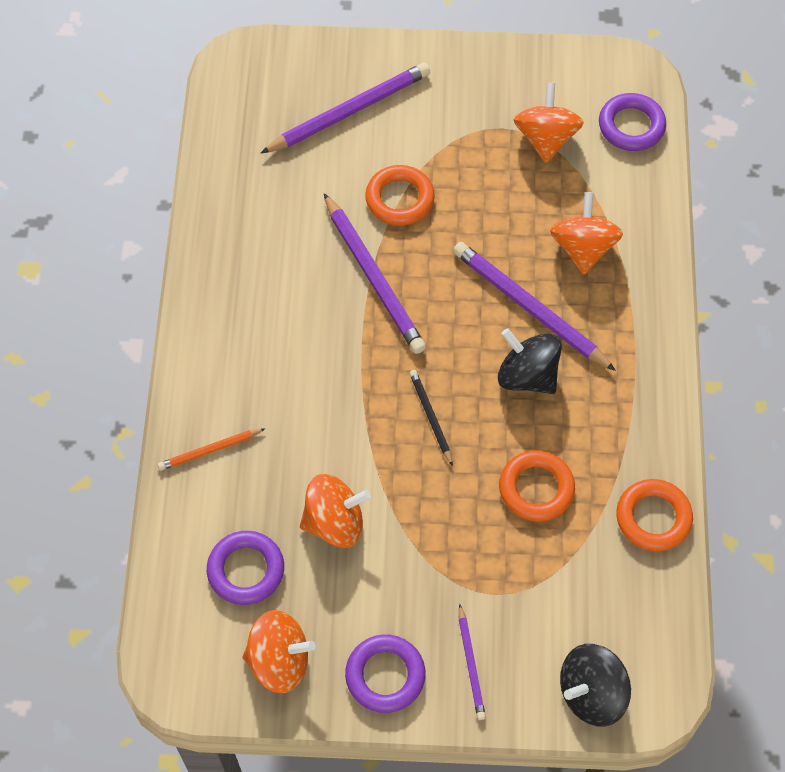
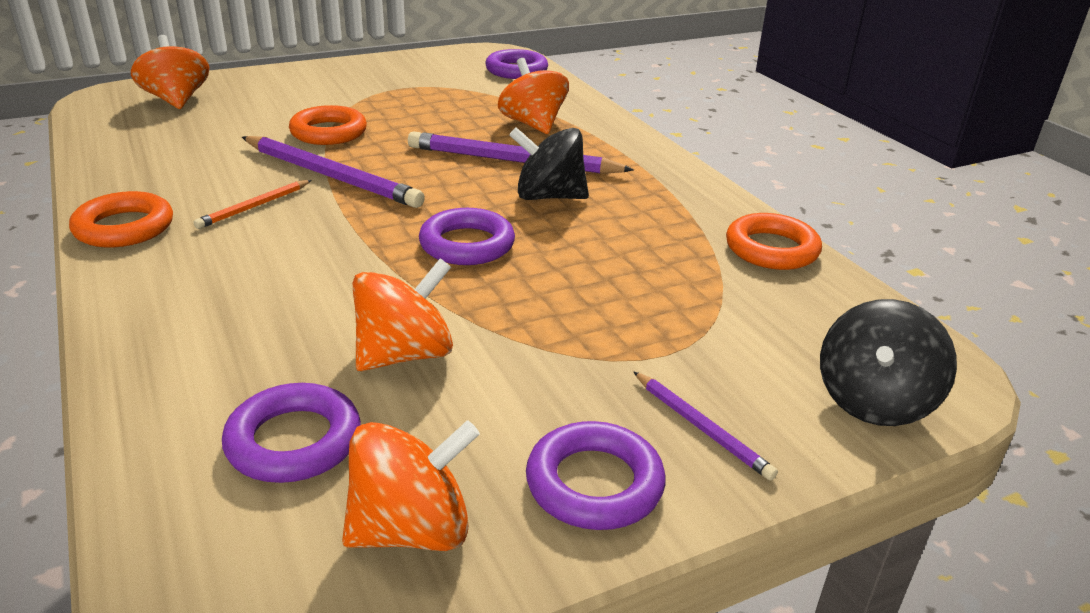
camera: 30 degrees left, 30 degrees down
(210, 450) = (178, 340): orange pencil -> orange pencil (254, 206)
(349, 112) = (244, 102): purple pencil -> none
(431, 417) = (467, 244): black pencil -> purple ring
(536, 488) = (631, 262): orange ring -> orange ring (124, 227)
(546, 138) = (448, 85): orange spinning top -> orange spinning top (176, 100)

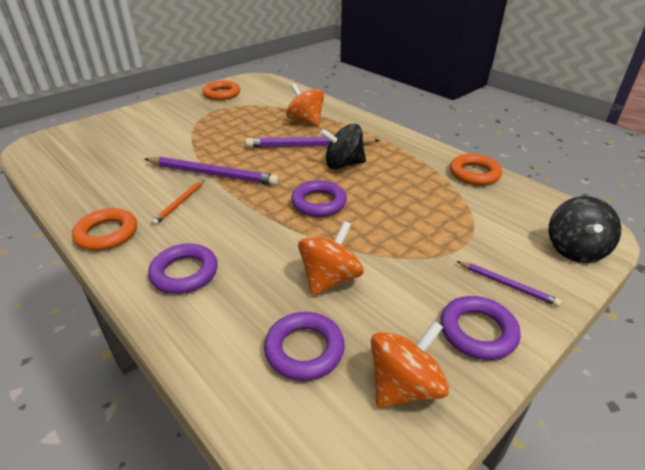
camera: 15 degrees left, 5 degrees up
(176, 100) = (82, 140): orange spinning top -> none
(328, 132) = (192, 146): orange ring -> orange ring (222, 94)
(516, 70) = (274, 88): purple ring -> purple ring (184, 273)

